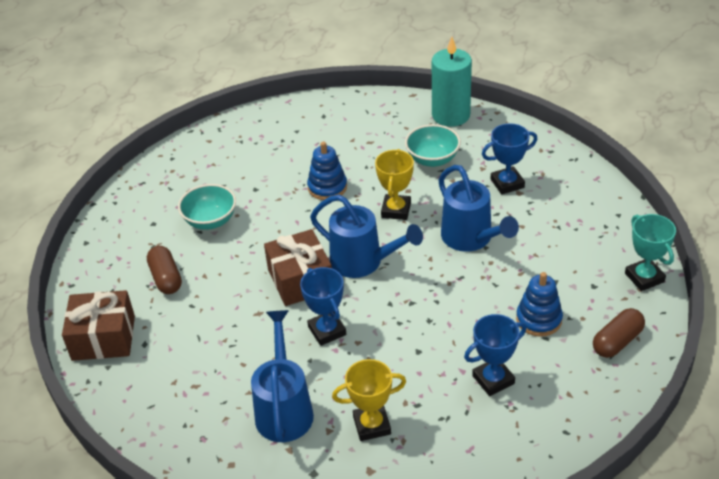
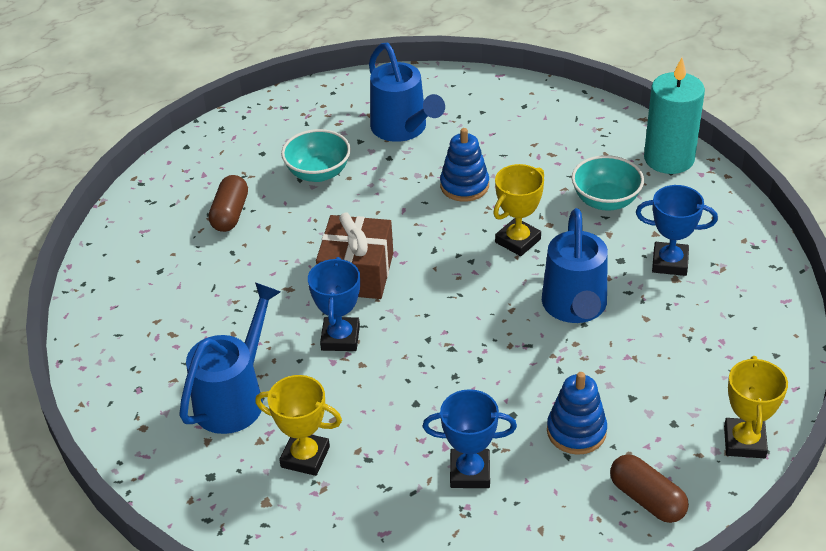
camera: 30 degrees right, 0 degrees up
(103, 338) = (128, 248): brown gift -> none
(363, 262) = (436, 282): blue watering can -> blue watering can (403, 129)
(617, 341) = (647, 499): brown capsule -> brown capsule turned 60 degrees clockwise
(644, 277) = (744, 442): turquoise trophy -> yellow trophy

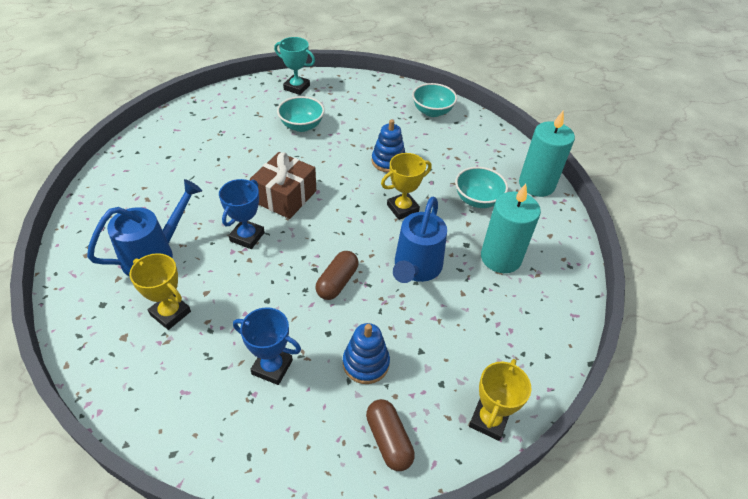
camera: 15 degrees right, 5 degrees up
(230, 214) = (233, 135): brown capsule -> brown capsule (337, 282)
(275, 120) = (296, 87): none -> turquoise trophy
(403, 129) = (370, 115): blue watering can -> none
(484, 100) = (432, 111): none -> turquoise bowl
(670, 262) = (500, 258): blue trophy -> turquoise candle

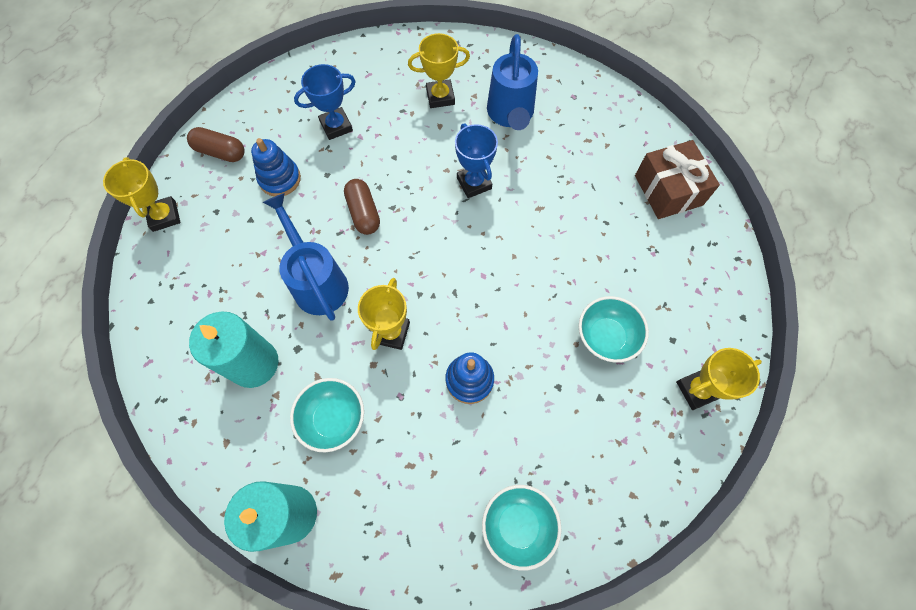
camera: 135 degrees right, 20 degrees up
(285, 196) = (499, 243): brown gift -> brown gift (668, 190)
(296, 87) = (697, 390): turquoise trophy -> yellow trophy

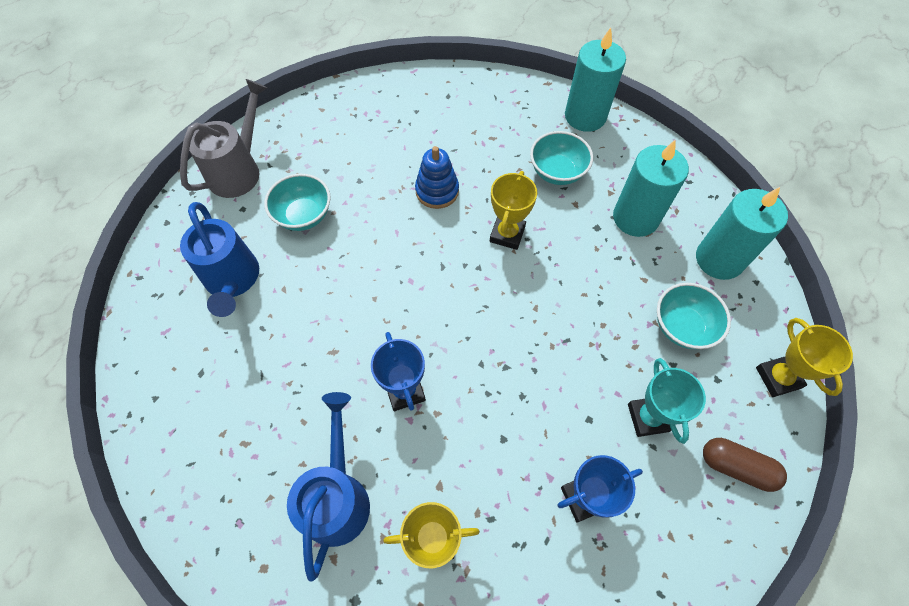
camera: 175 degrees left, 5 degrees down
(179, 322) = (719, 259): none -> turquoise candle
(280, 179) = (648, 417): blue stacking toy -> turquoise trophy
(317, 281) = (585, 288): blue watering can -> blue watering can (233, 281)
(363, 213) = (540, 362): brown capsule -> none
(518, 525) = (413, 99): turquoise bowl -> turquoise bowl (682, 327)
(668, 190) = (174, 362): brown gift -> none
(697, 390) = (239, 170): yellow trophy -> grey watering can

